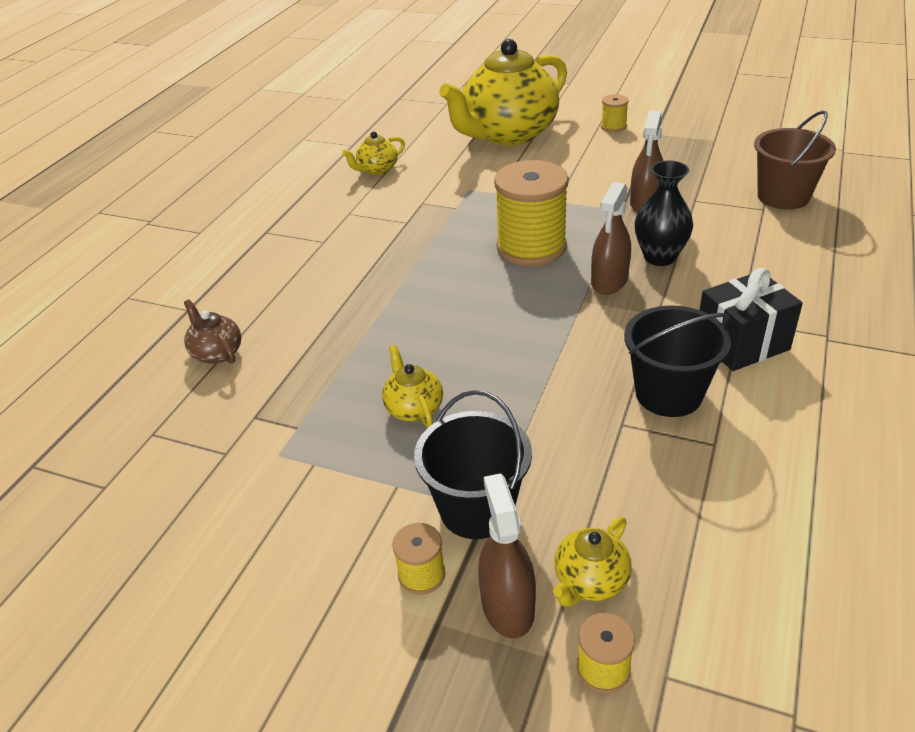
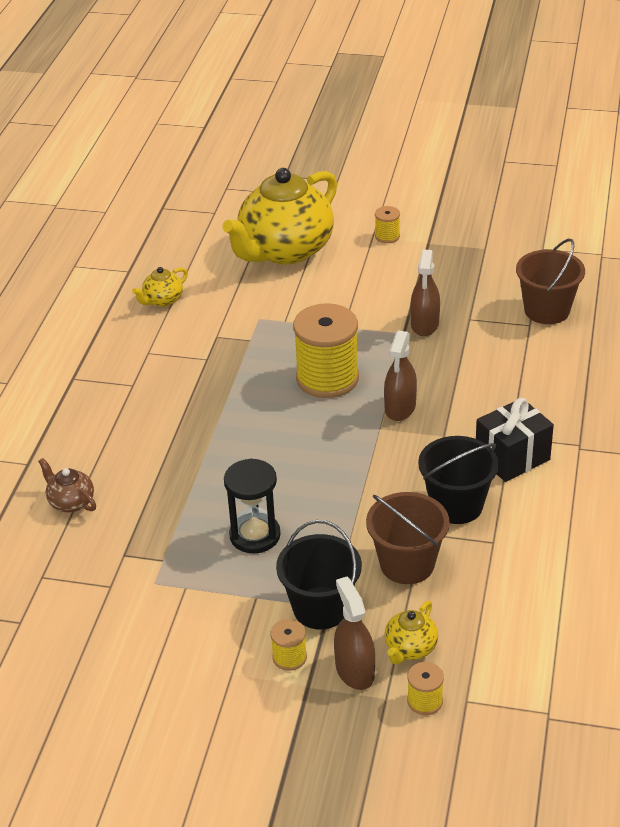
camera: 10 degrees left, 0 degrees up
(413, 408) = (255, 535): yellow teapot -> black hourglass
(598, 462) = (407, 564): none -> brown bucket
(659, 257) = (441, 381): black vase -> none

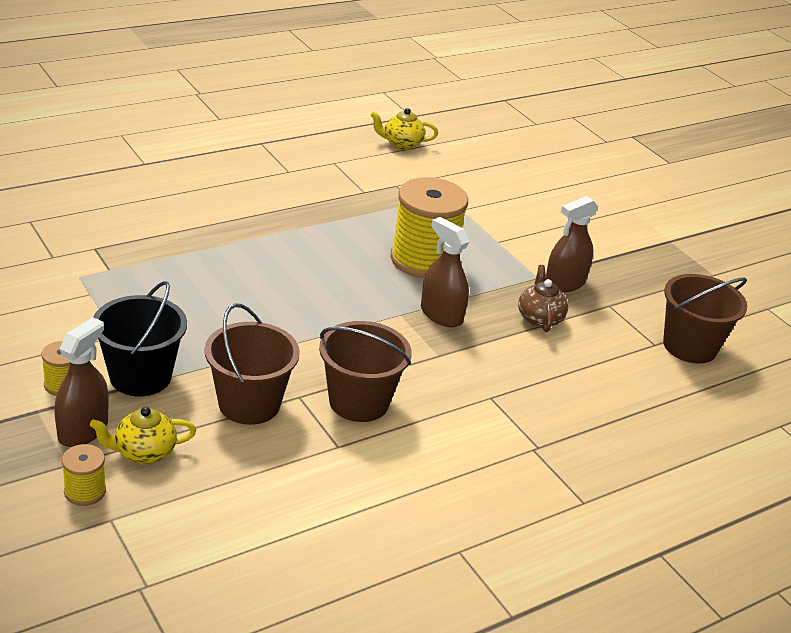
camera: 40 degrees right, 5 degrees down
(71, 502) = (125, 199): brown teapot -> brown teapot (539, 318)
(255, 535) = (189, 303): black hourglass -> none
(285, 250) = (544, 174): yellow teapot -> none
(387, 236) = (643, 216): yellow spool -> none
(400, 407) = (441, 315): brown spray bottle -> brown spray bottle turned 75 degrees clockwise
(456, 505) = (359, 402): black bucket -> brown bucket
(512, 457) = (465, 410): black gift -> none

